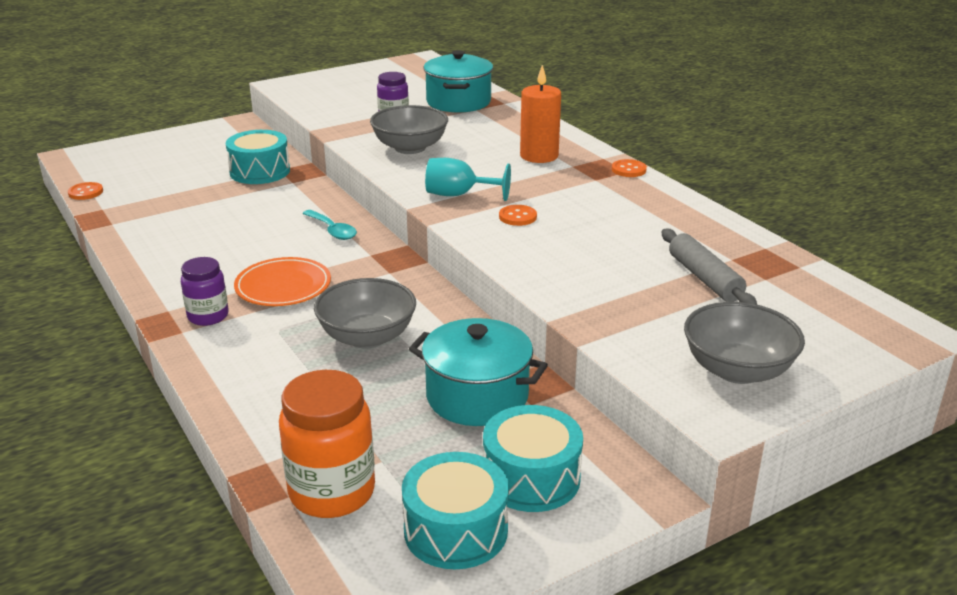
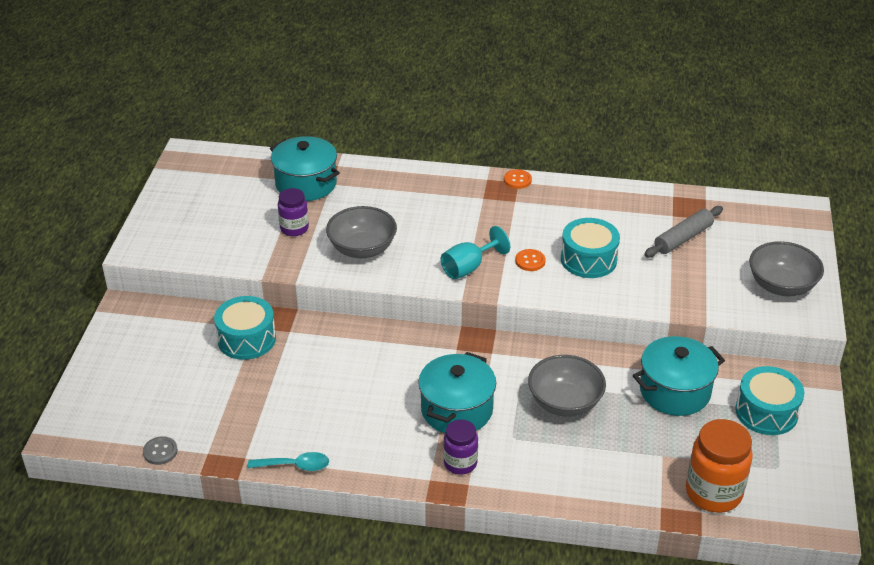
camera: 50 degrees left, 10 degrees up
(85, 192) = (160, 451): orange button -> grey button
(283, 286) = (456, 410): orange plate -> turquoise pot
(332, 230) = (398, 349): turquoise spoon -> turquoise spoon (295, 466)
(455, 530) = (785, 462): turquoise drum -> turquoise drum (588, 259)
(539, 156) = (450, 202): orange candle -> none
(704, 278) = (683, 238): grey rolling pin -> grey rolling pin turned 60 degrees counterclockwise

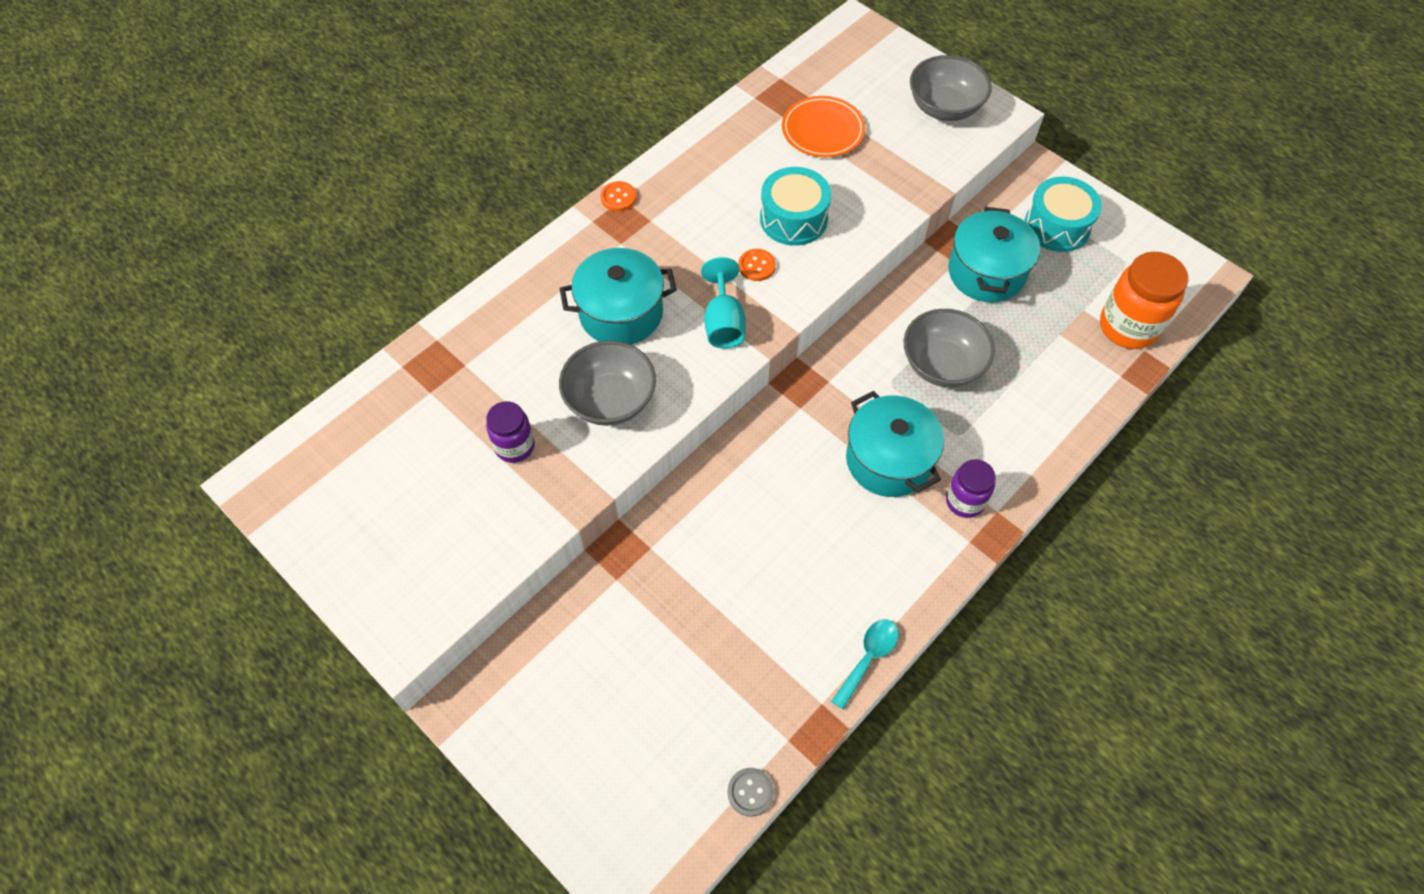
camera: 55 degrees left, 20 degrees up
(246, 339) = (629, 599): turquoise drum -> none
(306, 184) = (442, 389): turquoise pot -> turquoise pot (621, 313)
(683, 238) = (823, 130): grey rolling pin -> orange plate

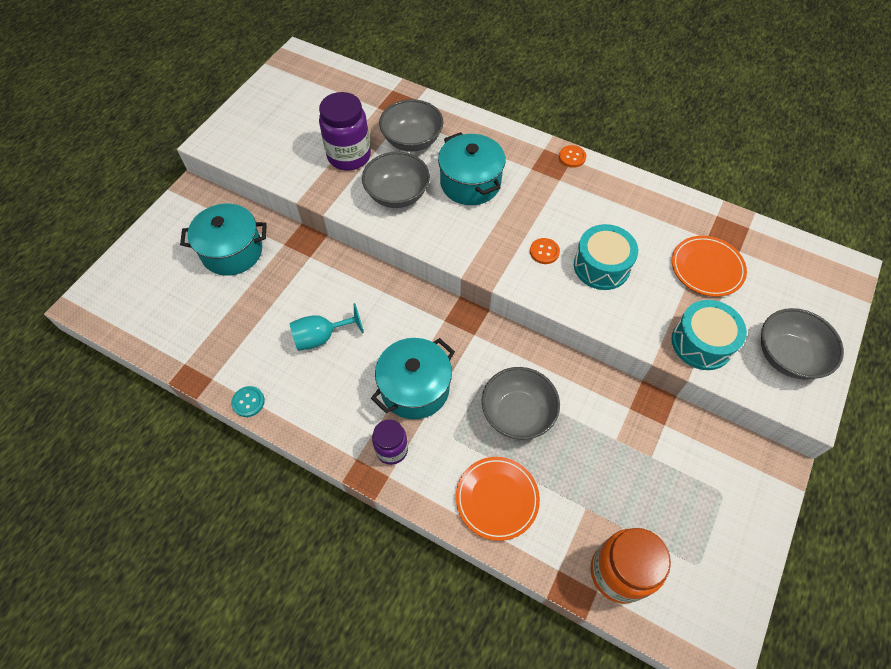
camera: 75 degrees right, 0 degrees up
(514, 446) = (349, 156): purple jar -> purple jar, size x1.65
(516, 362) = (412, 140): none -> grey bowl
(724, 323) = (483, 243): turquoise goblet -> turquoise goblet (321, 337)
(750, 792) = (148, 349): grey button -> none
(868, 658) = (248, 402): turquoise spoon -> turquoise button
(986, 272) = (629, 435): turquoise pot -> turquoise pot (232, 251)
(1039, 410) = (497, 499): none -> orange plate
(1057, 226) = (713, 491): turquoise drum -> turquoise drum (701, 343)

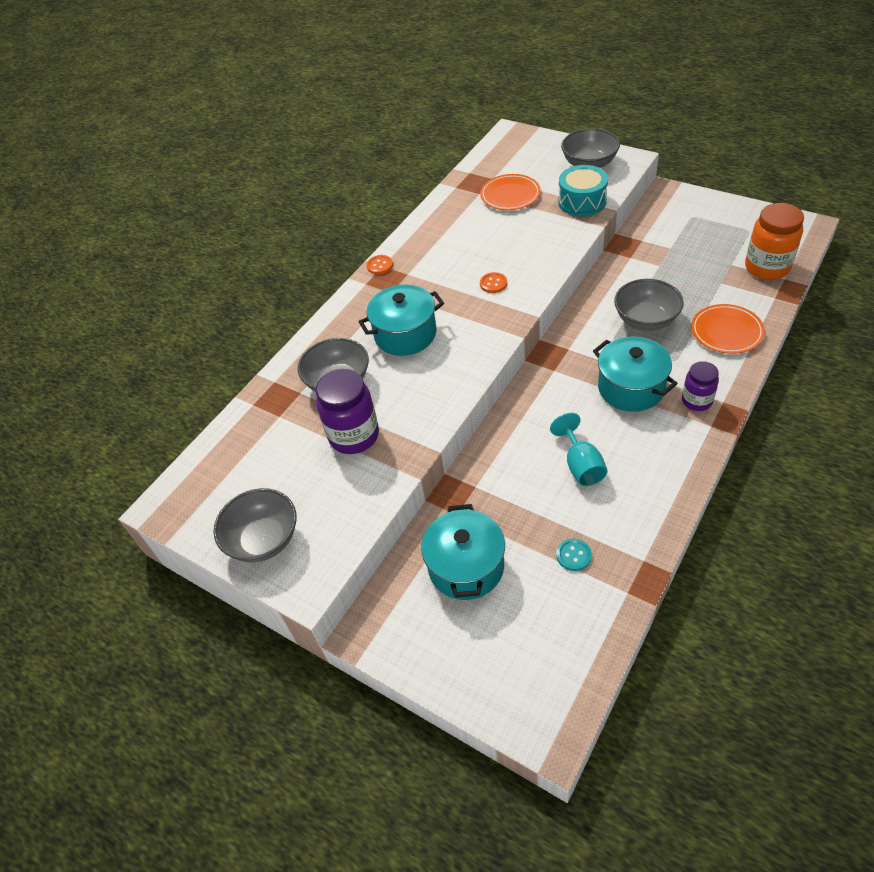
camera: 80 degrees left, 10 degrees down
(248, 402) = (667, 521): turquoise button -> turquoise button (573, 555)
(397, 194) = (416, 390): grey bowl -> grey bowl (264, 540)
(601, 266) = (509, 250): turquoise drum -> none

